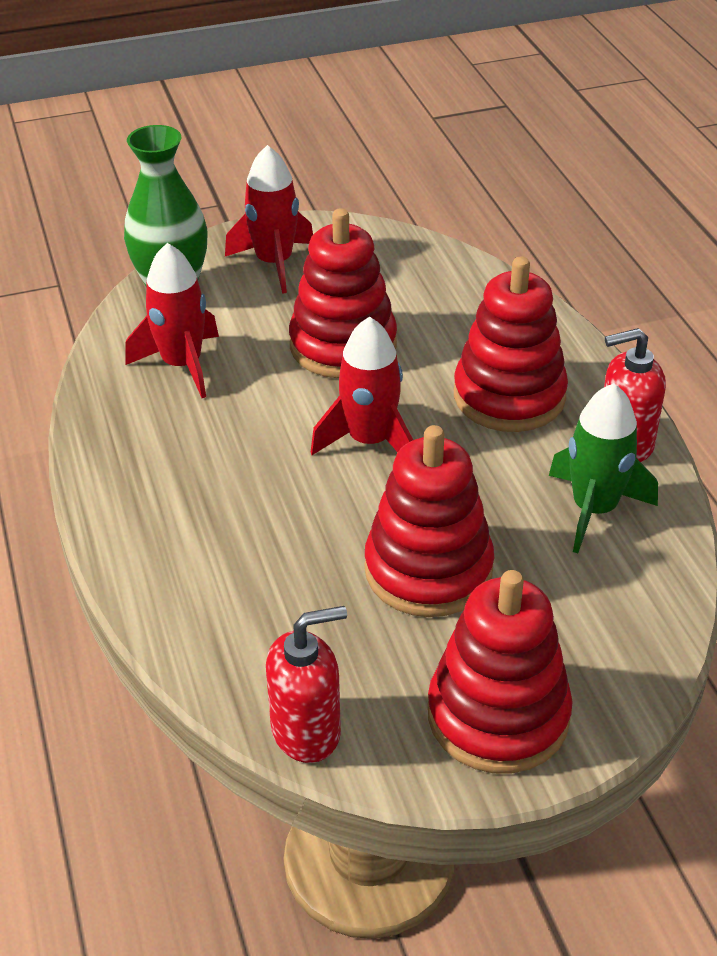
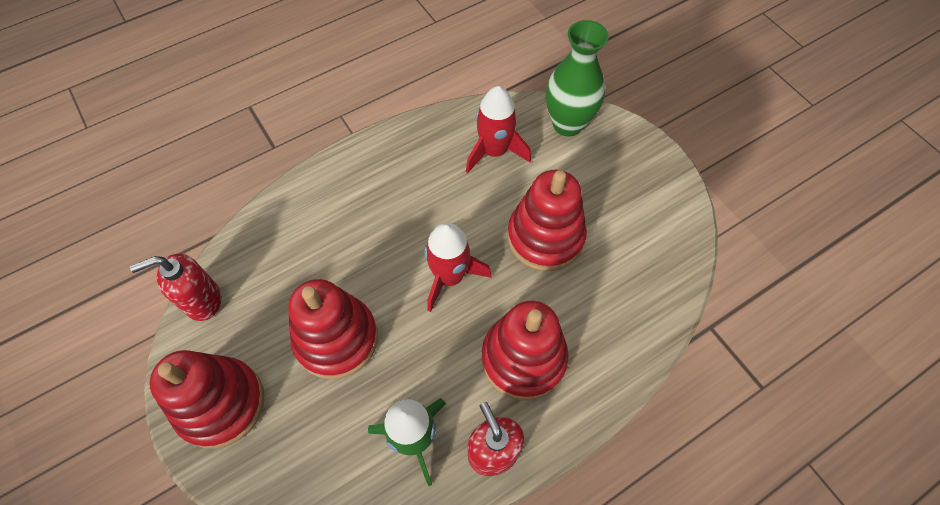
camera: 75 degrees right, 20 degrees up
(274, 263) = (623, 172): red rocket -> none
(306, 731) = (202, 300): red soap dispenser -> red soap dispenser turned 105 degrees clockwise

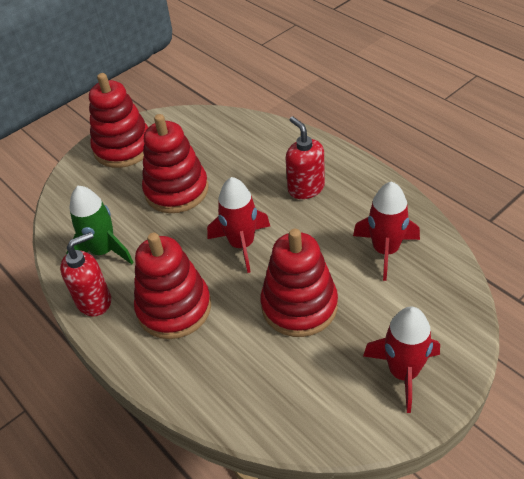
camera: 85 degrees right, 15 degrees down
(202, 300) = (195, 118): red soap dispenser -> red soap dispenser (306, 188)
(567, 124) = (446, 305): green vase -> none
(632, 172) = (403, 372): none -> red rocket

